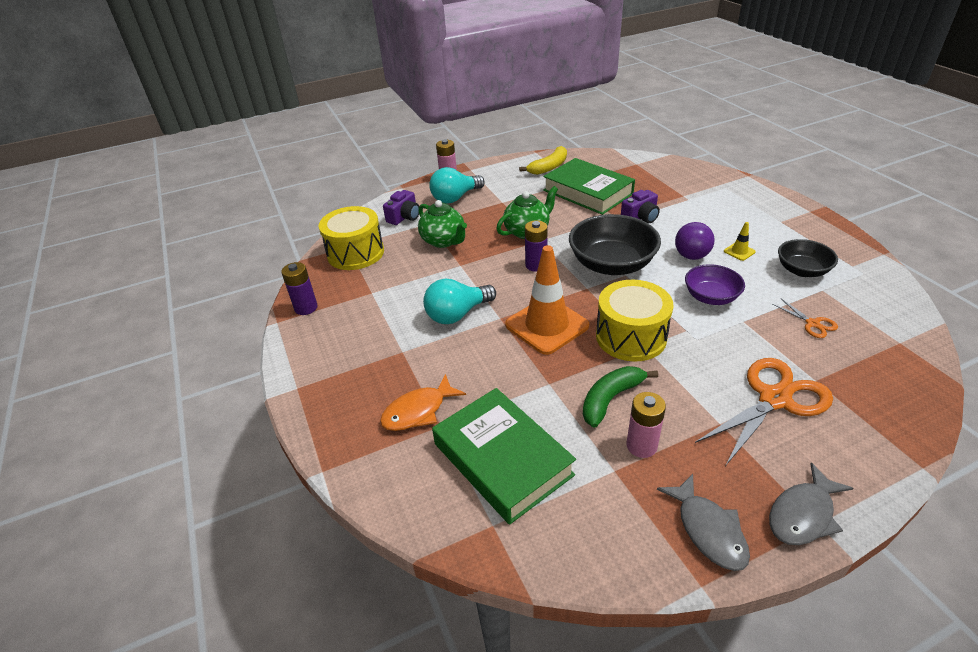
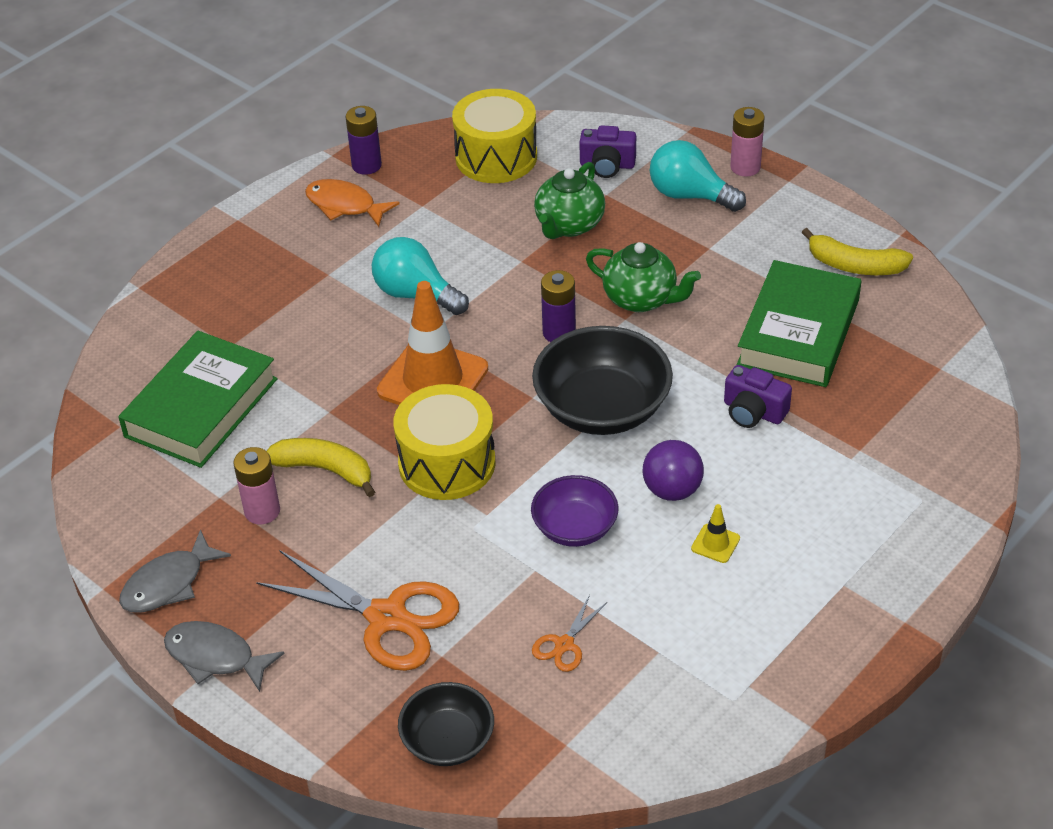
camera: 65 degrees right, 5 degrees up
(418, 411) = (242, 322): orange fish -> orange fish (345, 205)
(610, 399) = (324, 470): green banana -> yellow banana
(802, 270) = (700, 623): black bowl -> black bowl (448, 741)

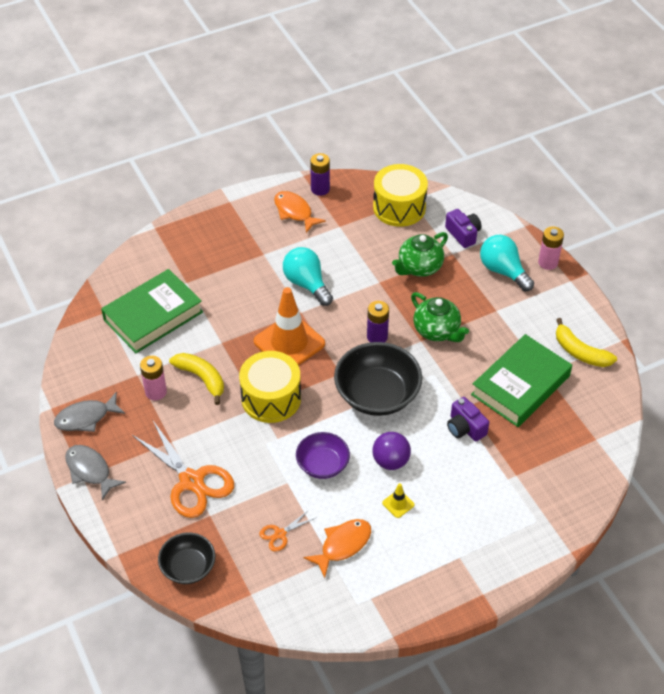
camera: 20 degrees right, 5 degrees up
(607, 165) = (463, 234): purple camera -> purple camera turned 150 degrees counterclockwise
(666, 627) = (343, 545): none -> orange fish

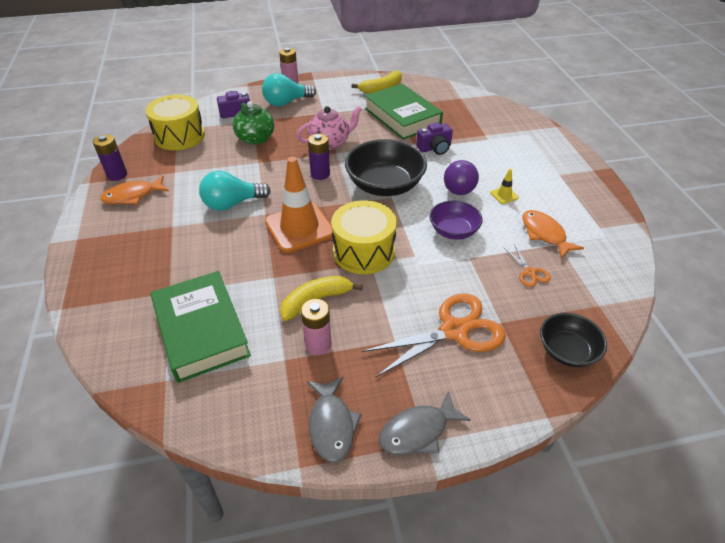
camera: 75 degrees left, 5 degrees down
(437, 331) = (330, 143): green teapot -> pink teapot

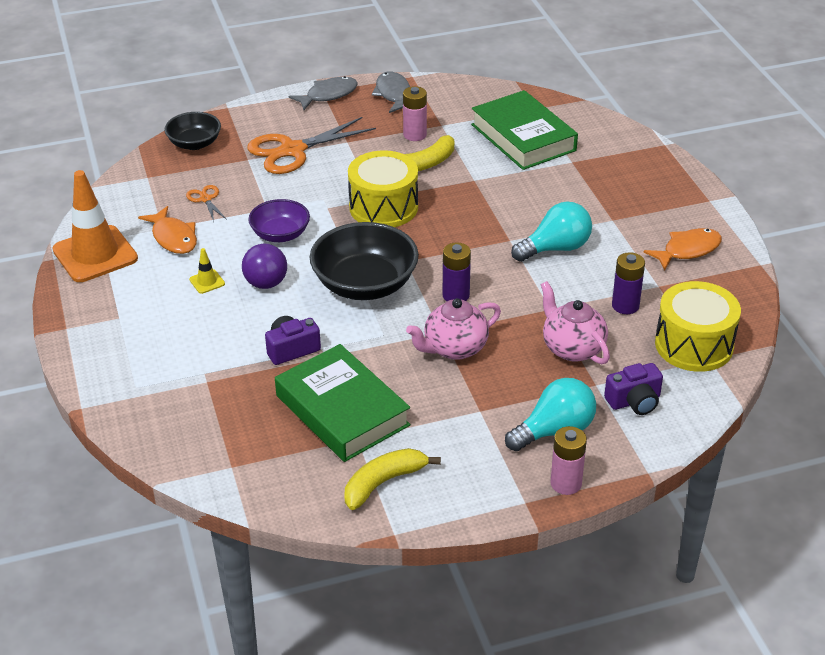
camera: 175 degrees right, 5 degrees down
(117, 175) = (732, 276): purple battery -> purple battery (625, 306)
(256, 139) = (572, 348): green teapot -> pink teapot
(299, 228) = (462, 227): orange traffic cone -> orange traffic cone (95, 254)

